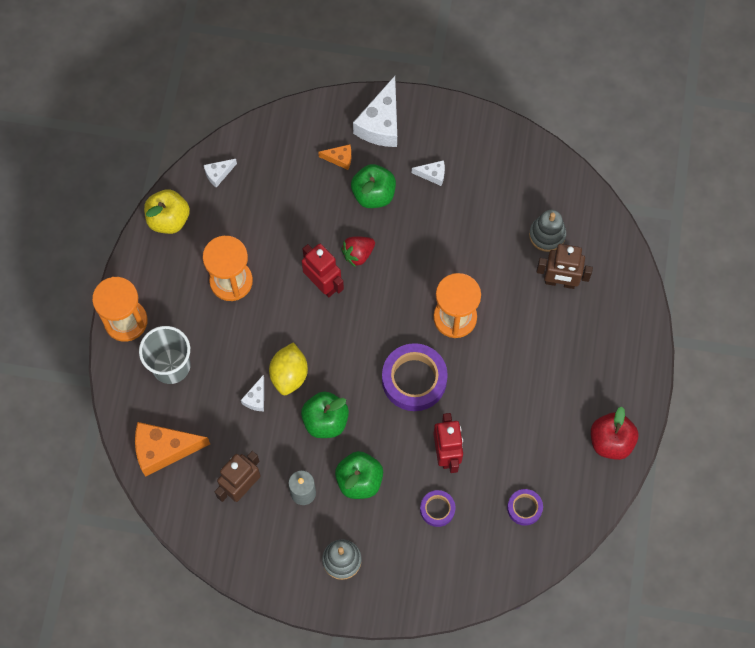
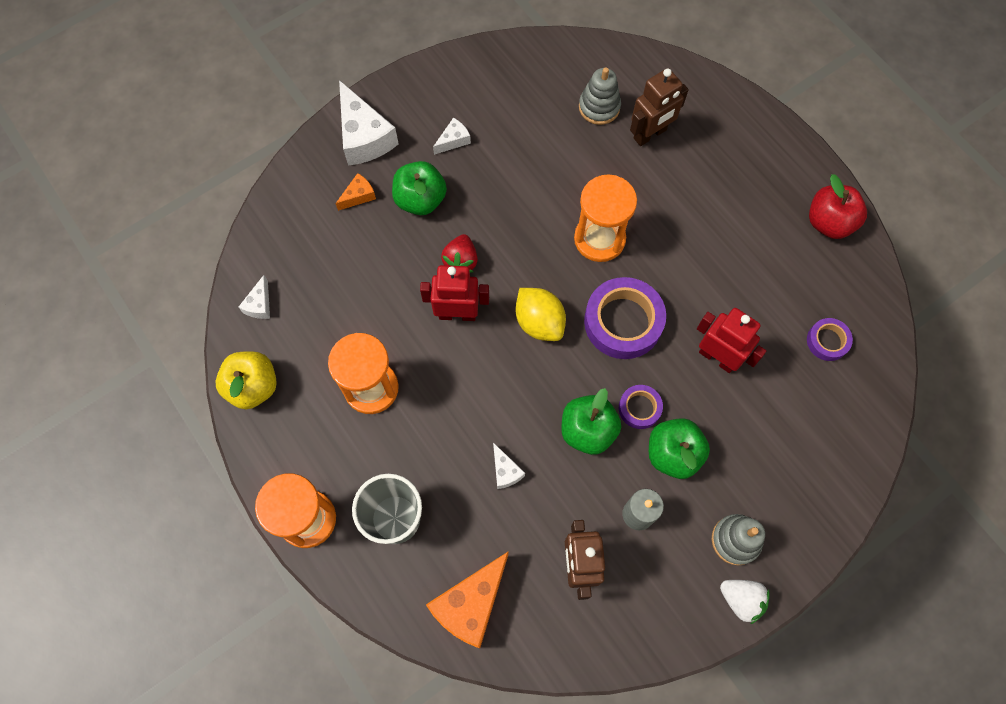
camera: 45 degrees left, 0 degrees up
(289, 375) = (512, 421): yellow lemon -> yellow lemon (539, 322)
(309, 593) = (741, 599): none -> white strawberry
(437, 509) = (762, 413): purple tape -> purple tape (639, 408)

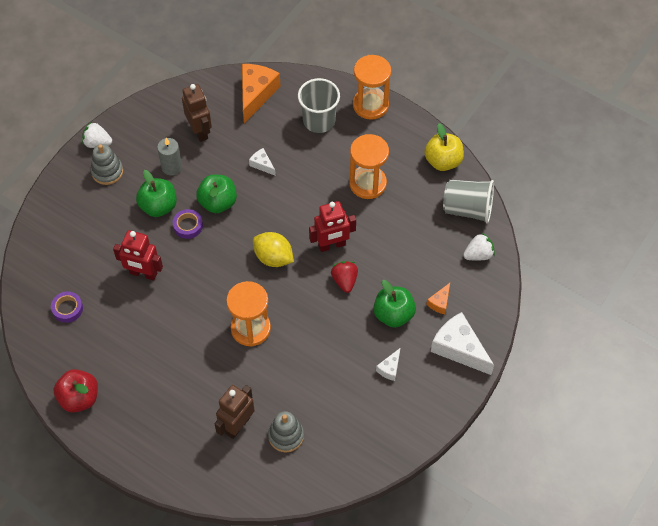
camera: 160 degrees right, 10 degrees down
(259, 304) = (467, 209): white cheese -> grey cup
(280, 239) = (478, 254): none -> white strawberry
(623, 322) = (215, 276): purple tape -> none

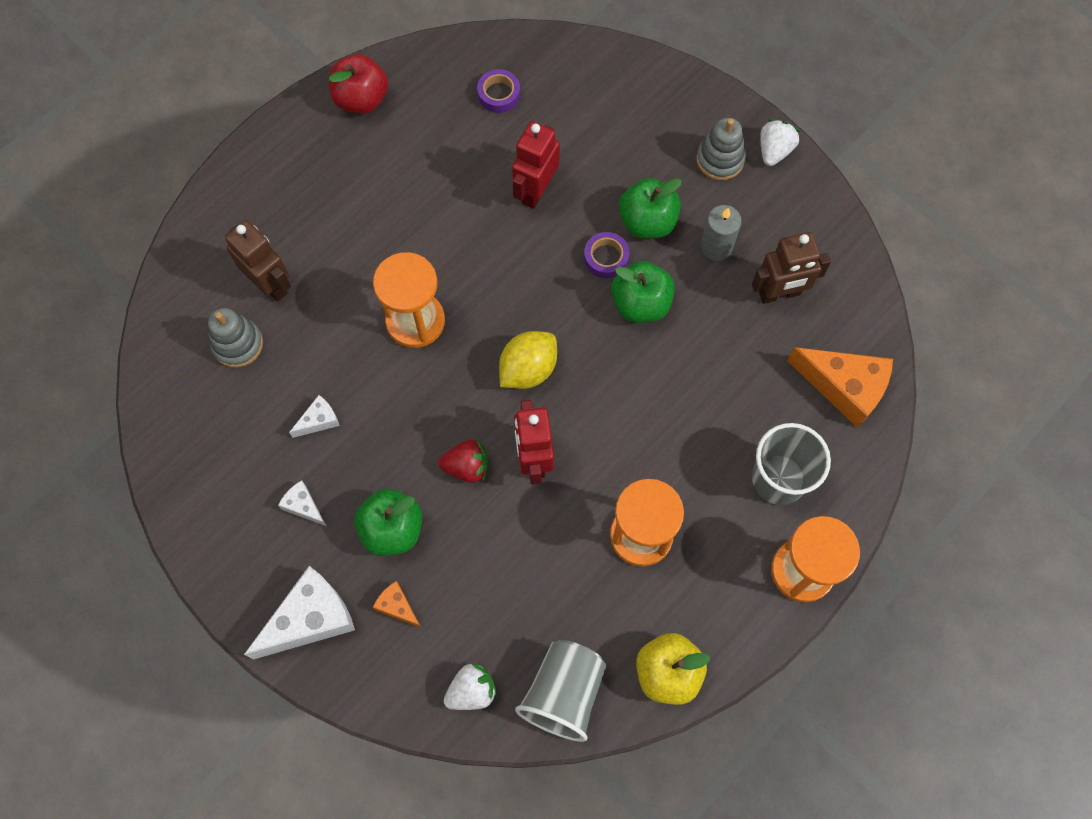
camera: 100 degrees right, 10 degrees up
(262, 164) = (702, 377): white cheese -> white cheese (319, 420)
(478, 254) = (472, 691): white strawberry -> white strawberry turned 105 degrees counterclockwise

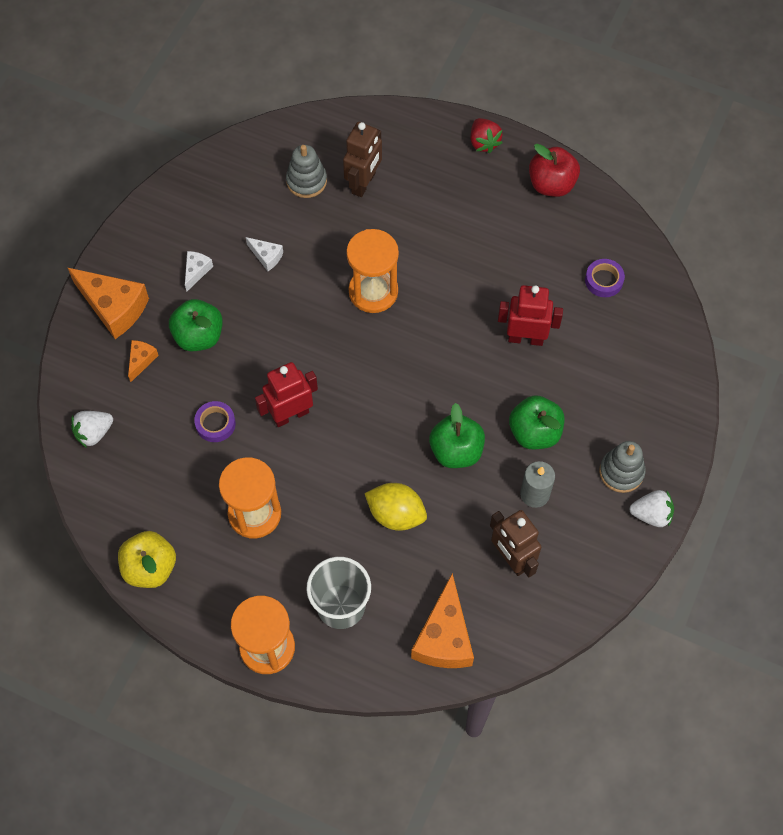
camera: 70 degrees right, 5 degrees down
(310, 619) = (114, 307): white cheese -> orange cheese
(467, 467) = (266, 369): red strawberry -> red strawberry (484, 142)
(472, 691) = (94, 433): white strawberry -> white strawberry turned 105 degrees clockwise
(528, 369) = (364, 385): yellow lemon -> yellow lemon (396, 514)
(563, 693) = (111, 497): grey cup -> none
(606, 257) = (487, 411): purple tape -> purple tape (215, 424)

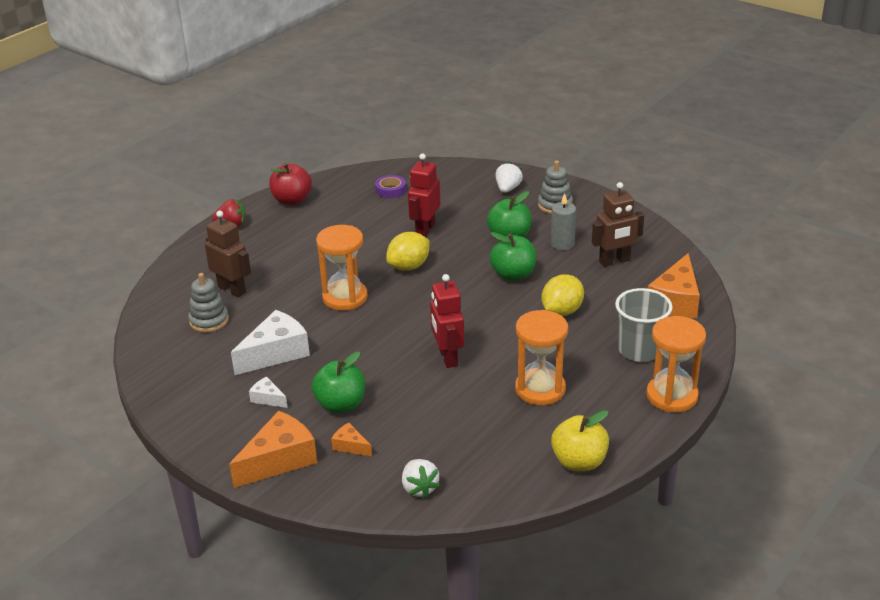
camera: 75 degrees left, 30 degrees down
(215, 424) = (440, 403): purple tape -> none
(266, 256) = (276, 353): white cheese -> white cheese, size x2.05
(444, 637) = (675, 301): orange cheese -> orange cheese turned 90 degrees clockwise
(446, 339) = (409, 266): none -> yellow lemon
(651, 514) = (592, 198): white strawberry -> white strawberry (508, 189)

